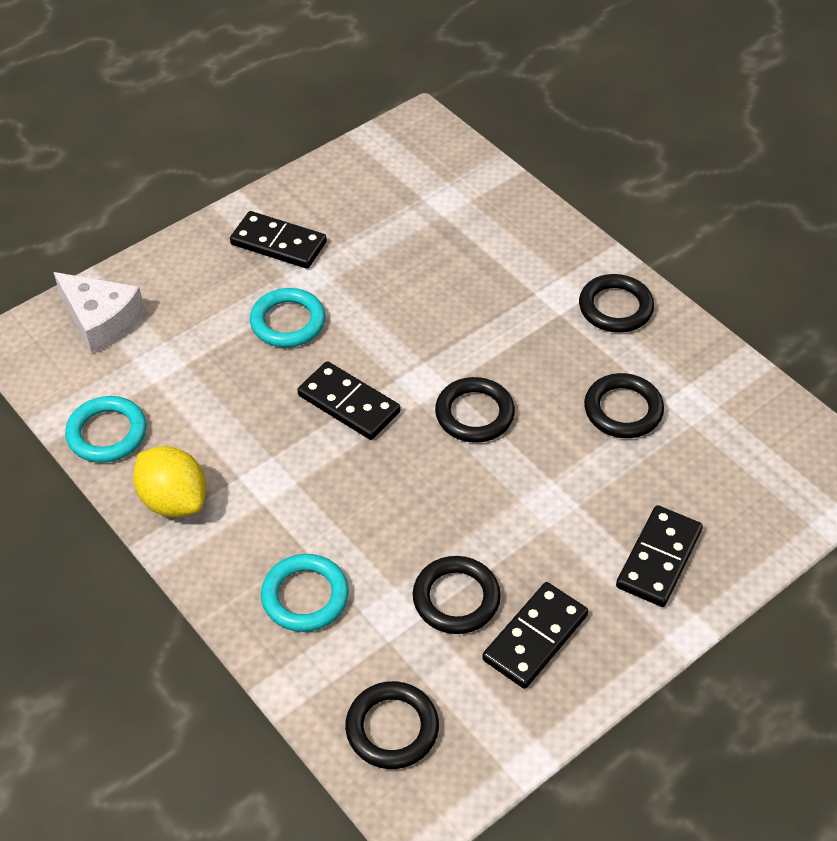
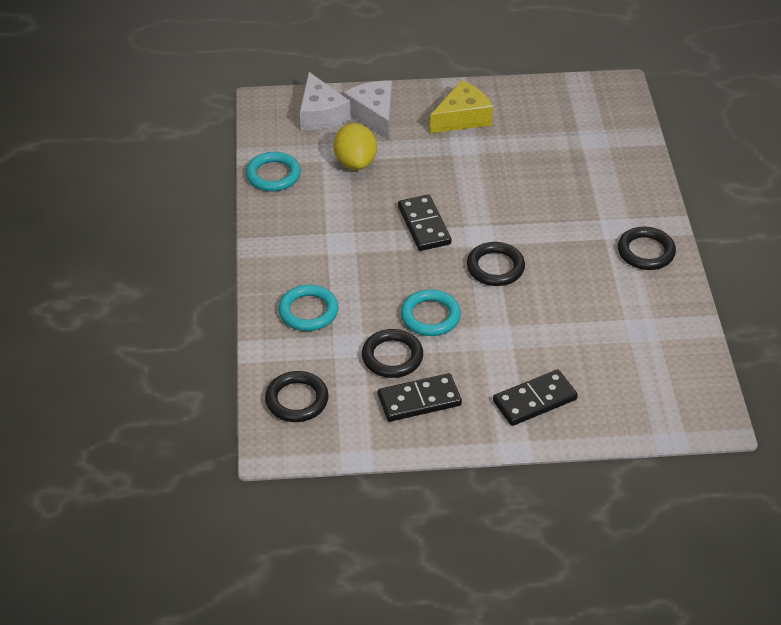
camera: 35 degrees right, 5 degrees down
(169, 290) = (374, 115): none -> white cheese
(174, 500) = (280, 227): yellow lemon -> yellow lemon (355, 162)
(278, 243) = (462, 118): black domino -> yellow cheese
(288, 322) = (428, 164): turquoise ring -> turquoise ring (430, 316)
(623, 410) = (592, 311): black ring -> none

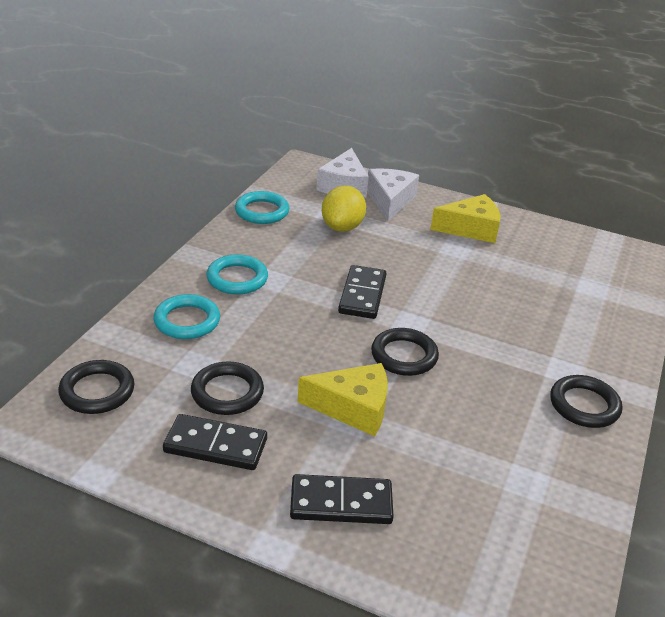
camera: 25 degrees right, 10 degrees down
(430, 316) = (299, 372): turquoise ring -> turquoise ring (237, 278)
(490, 327) = (353, 408): none -> yellow cheese

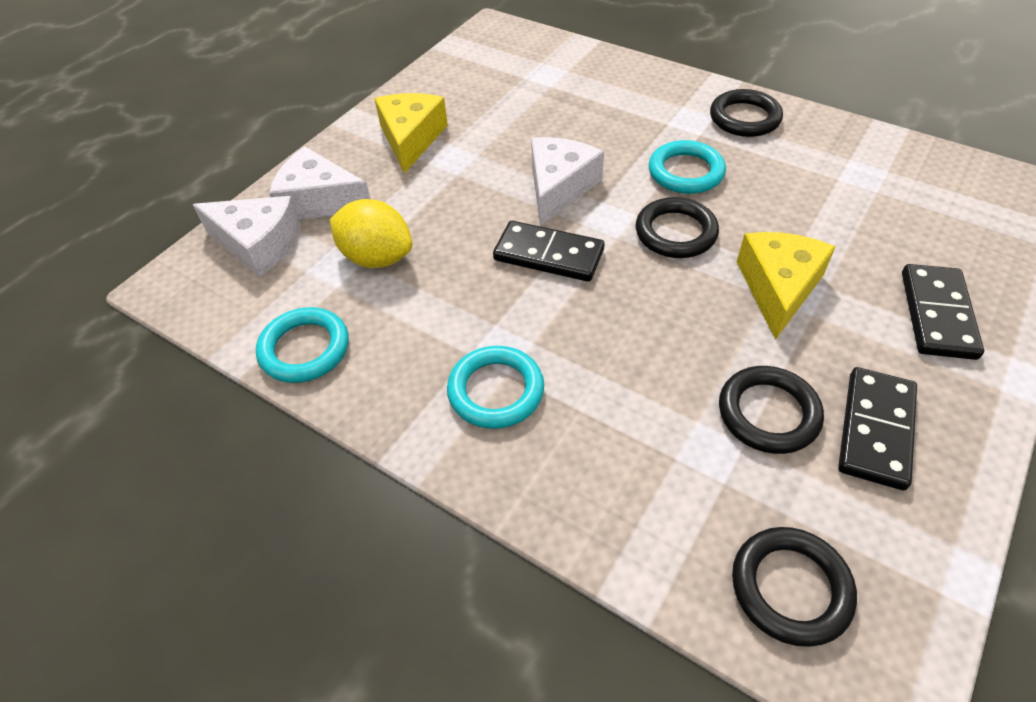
camera: 75 degrees left, 15 degrees up
(187, 321) = (605, 460): turquoise ring -> turquoise ring (685, 172)
(439, 298) = (559, 188): none -> white cheese

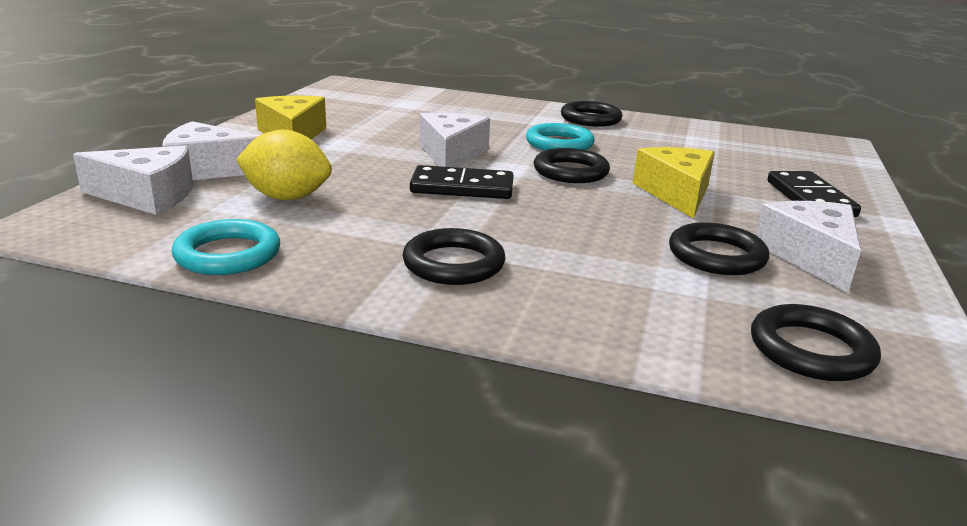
camera: 20 degrees left, 25 degrees down
(496, 391) = (453, 264): turquoise ring -> black ring
(876, 430) = (811, 257): black domino -> white cheese

